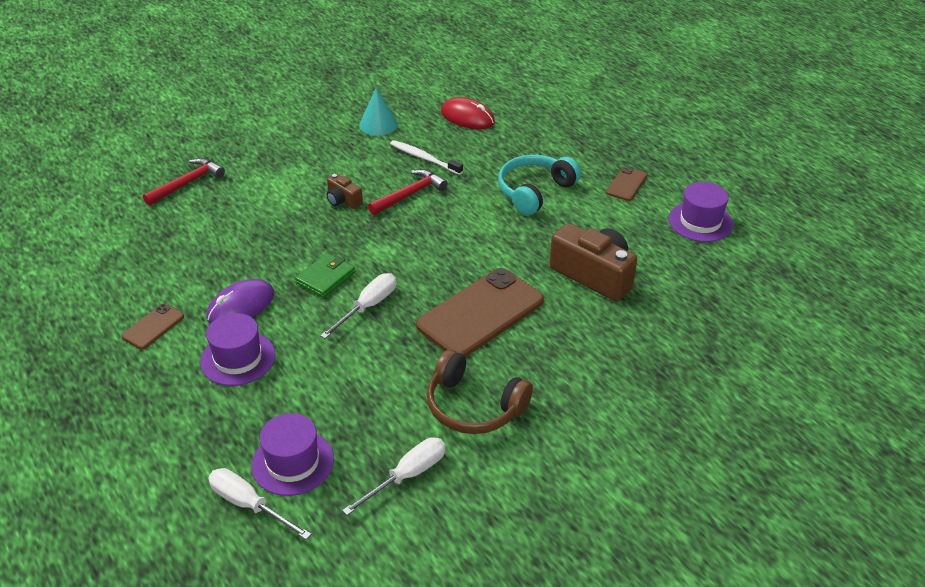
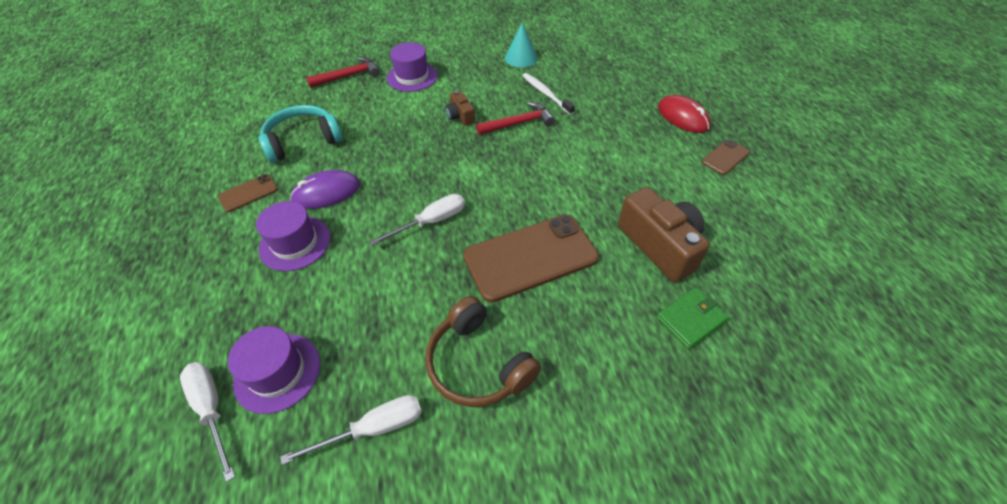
camera: 20 degrees right, 10 degrees up
(325, 278) = (409, 184): green wallet -> green wallet (690, 319)
(467, 117) = (598, 66): red mouse -> red mouse (683, 117)
(535, 191) = (632, 145): turquoise headphones -> turquoise headphones (303, 141)
(700, 222) = (792, 214): purple hat -> purple hat (412, 77)

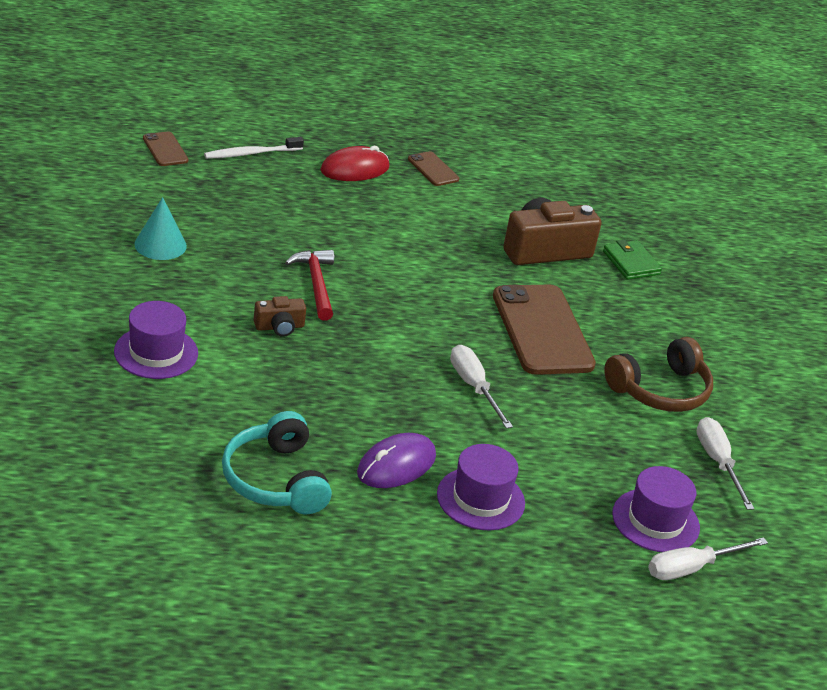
camera: 85 degrees left, 15 degrees down
(248, 193) = (375, 538): brown phone -> brown phone (165, 149)
(326, 192) = (396, 465): purple mouse -> purple mouse turned 60 degrees clockwise
(348, 76) = (117, 417): red hammer -> none
(546, 94) = (261, 247): white toothbrush -> white toothbrush (251, 153)

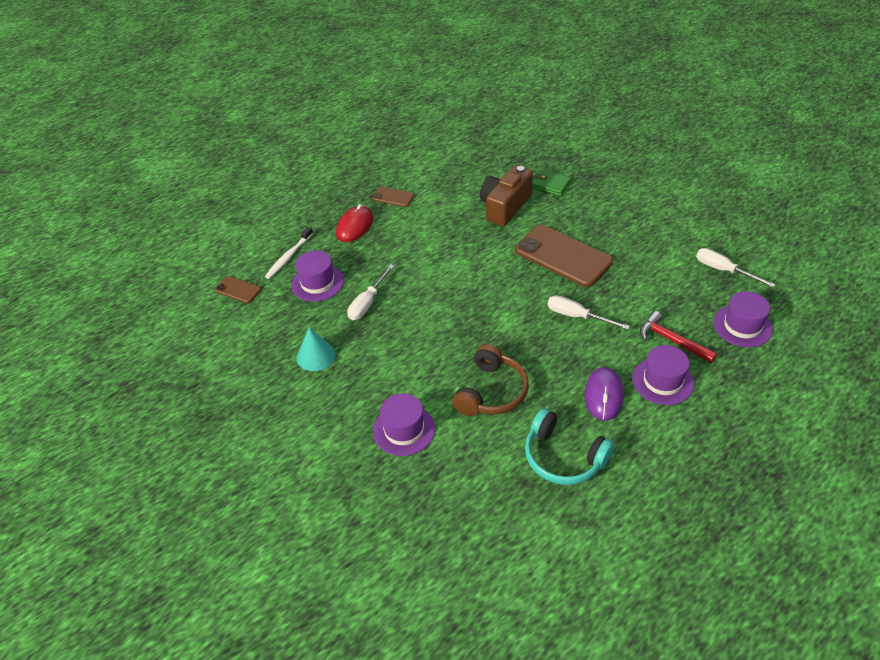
camera: 30 degrees left, 10 degrees up
(247, 191) = (317, 283): none -> purple hat
(279, 327) = (444, 358): brown camera -> none
(316, 284) = (427, 315): red hammer -> red hammer (672, 340)
(660, 390) = (652, 249): brown headphones -> brown headphones (491, 392)
(691, 568) = (787, 340): white screwdriver -> white screwdriver (367, 303)

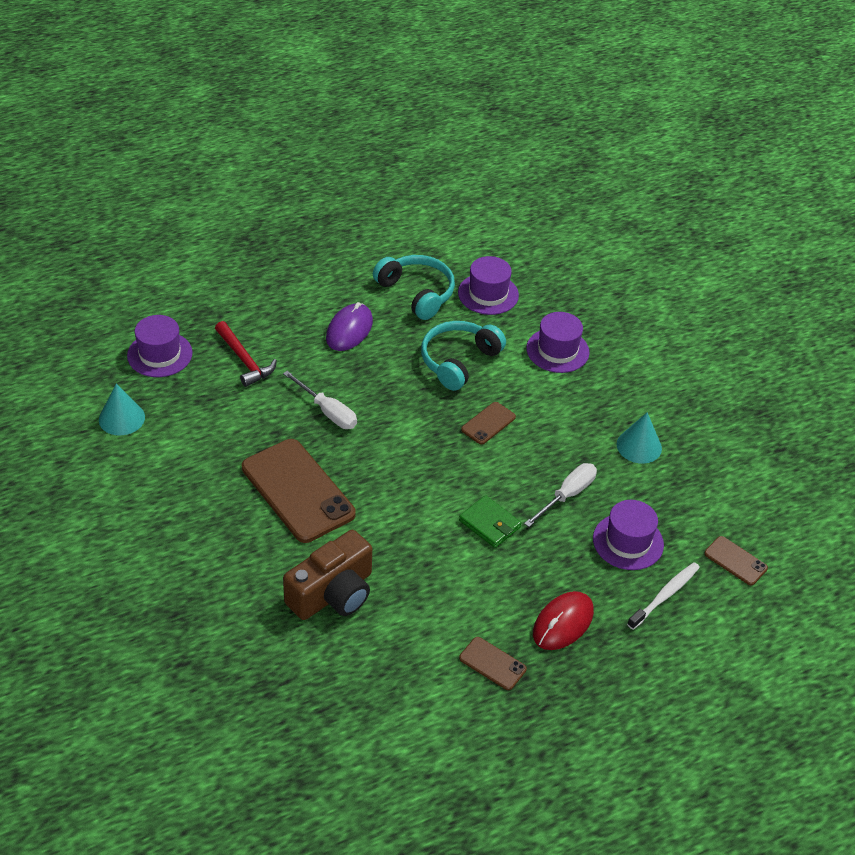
camera: 170 degrees left, 0 degrees up
(445, 341) = (488, 423): none -> brown phone
(491, 392) = (459, 361): brown headphones -> turquoise headphones
(550, 184) = (245, 615): green wallet -> green wallet (489, 524)
(662, 381) = (283, 327): purple hat -> purple hat (488, 294)
(723, 270) = (121, 418): white screwdriver -> turquoise cone

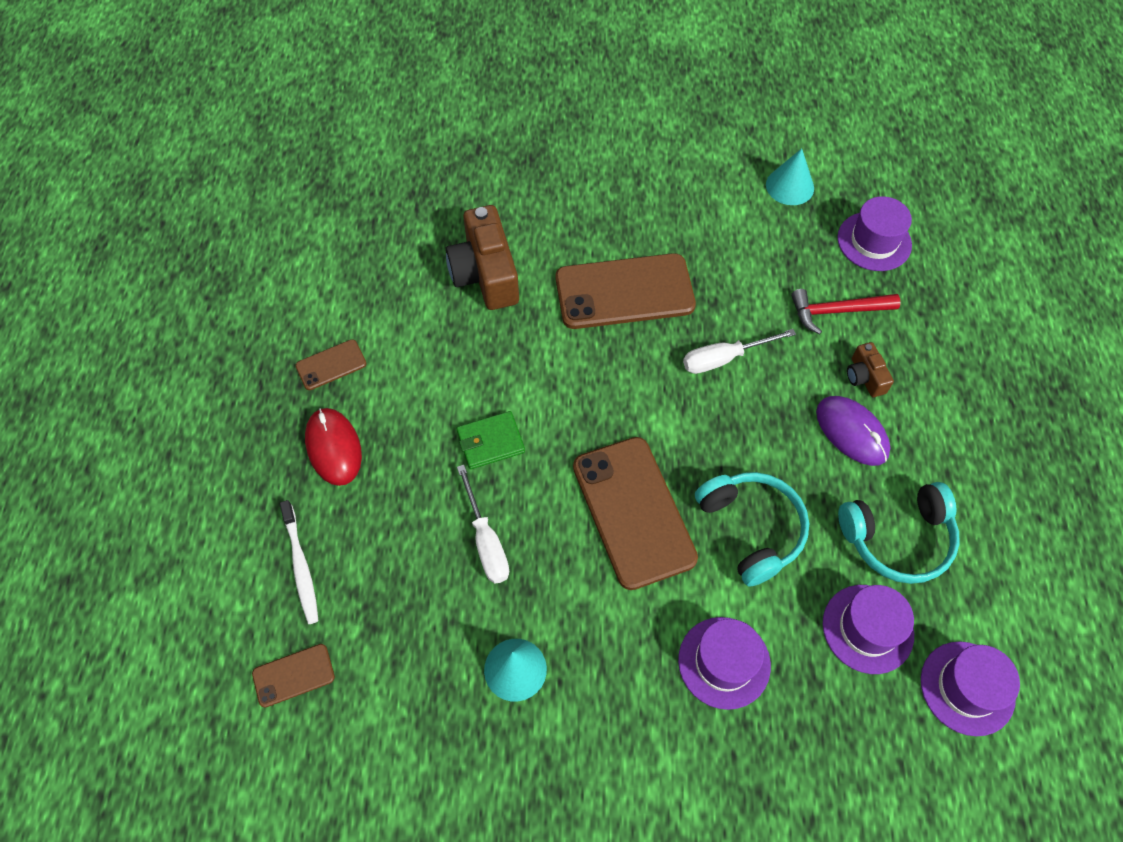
camera: 120 degrees right, 15 degrees up
(297, 333) = (864, 377): none -> brown camera
(488, 423) = (633, 512): brown phone -> brown phone, size x2.13
(628, 541) = (389, 569): purple hat -> purple hat (967, 688)

